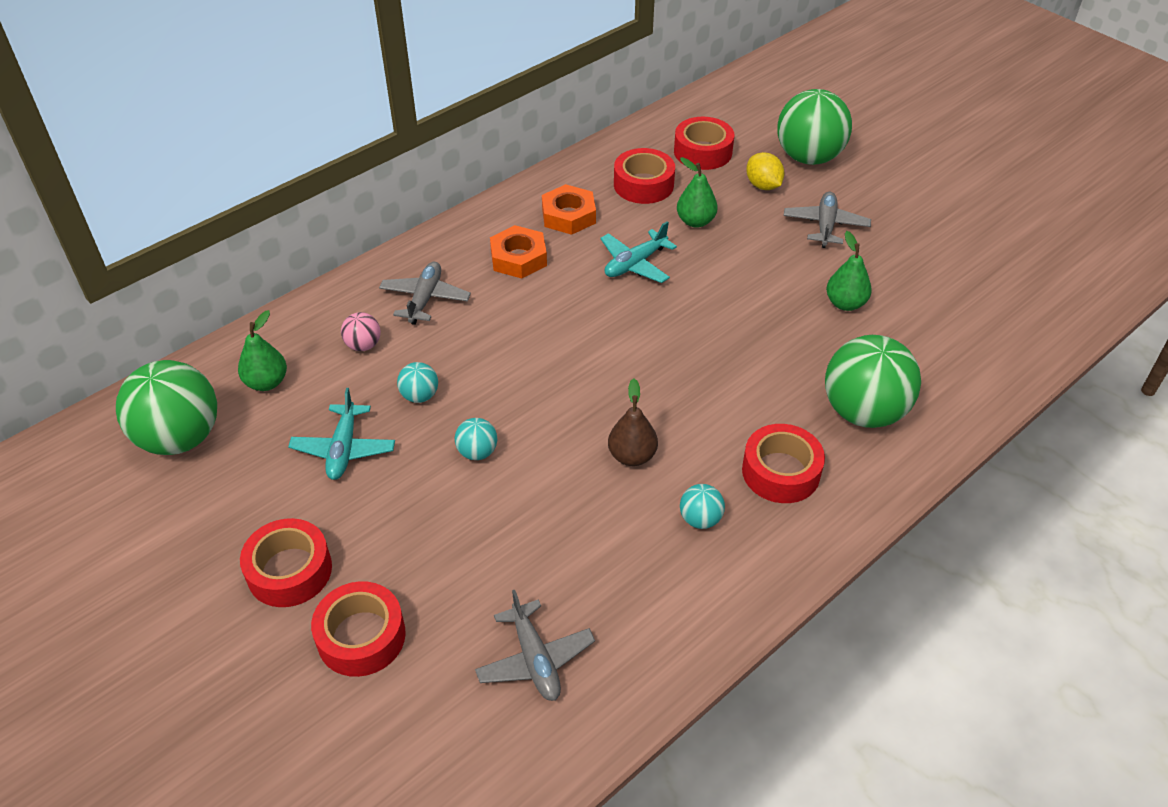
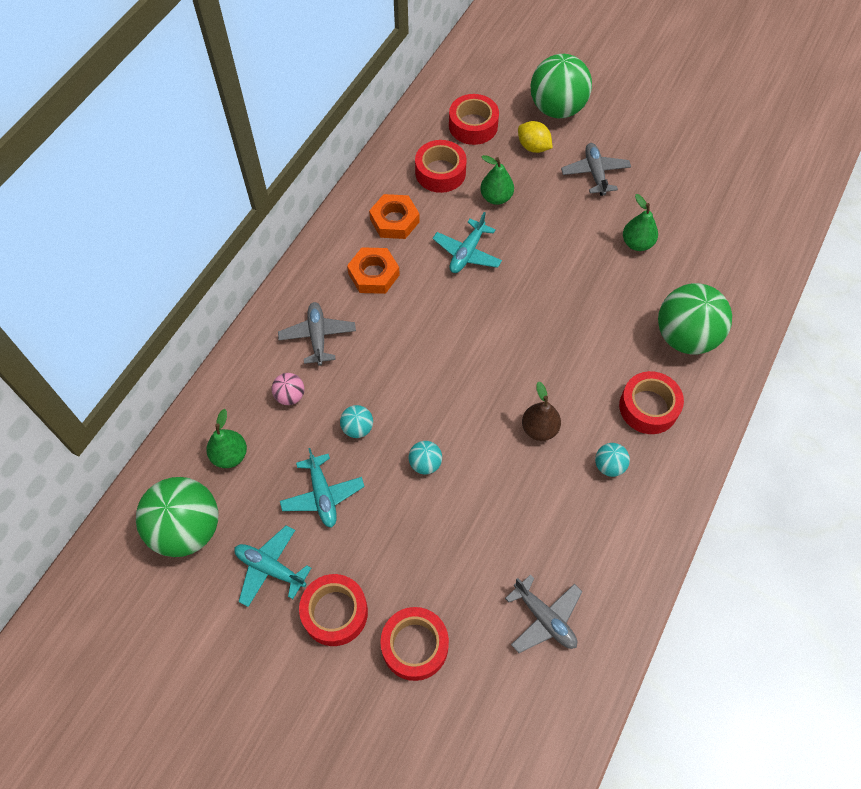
camera: 20 degrees left, 15 degrees up
(244, 503) = (270, 568): none -> turquoise plane

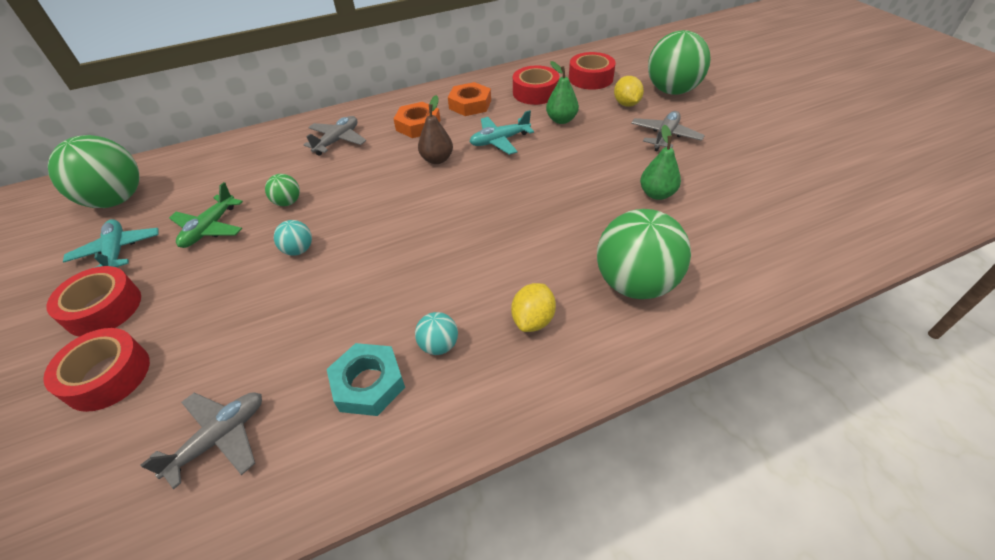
camera: 40 degrees right, 15 degrees down
(230, 455) = (197, 175): green pear -> none
(290, 396) = (276, 163): pink ball -> none
(322, 495) = (210, 228): turquoise plane -> green plane
(357, 428) = (288, 202): turquoise ball -> green ball
(539, 429) = (413, 278): brown pear -> brown pear (437, 159)
(544, 618) = (220, 438): grey plane -> grey plane turned 135 degrees counterclockwise
(594, 521) = (368, 384): none -> turquoise nut
(648, 407) = (533, 320): red tape -> yellow lemon

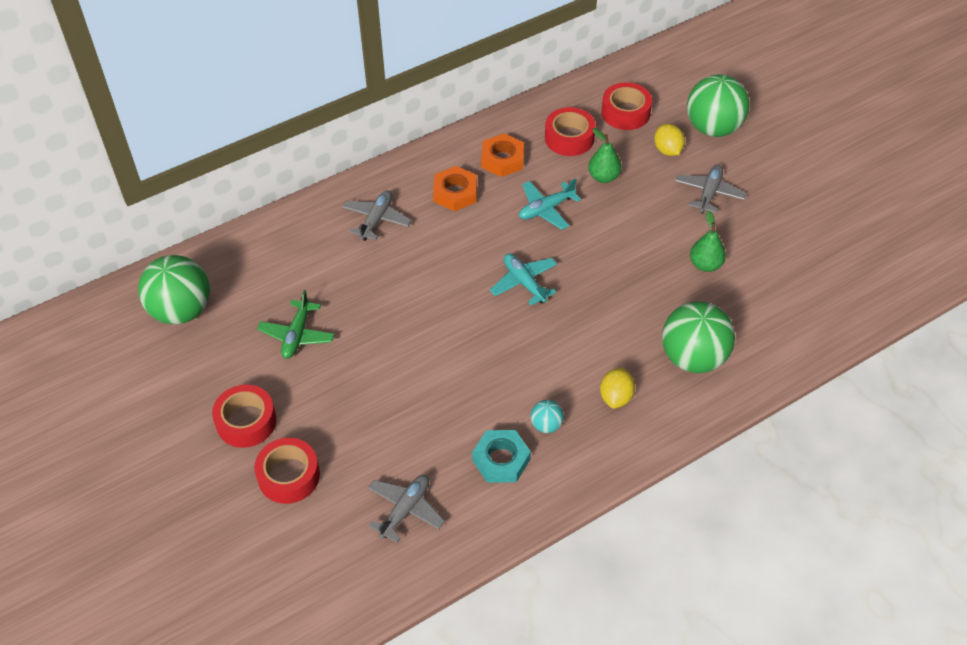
camera: 10 degrees left, 5 degrees up
(117, 252) = (221, 367): turquoise plane -> turquoise plane (524, 282)
(288, 202) = (359, 300): green ball -> none
(298, 250) = (393, 350): turquoise ball -> none
(437, 159) = (489, 237): brown pear -> none

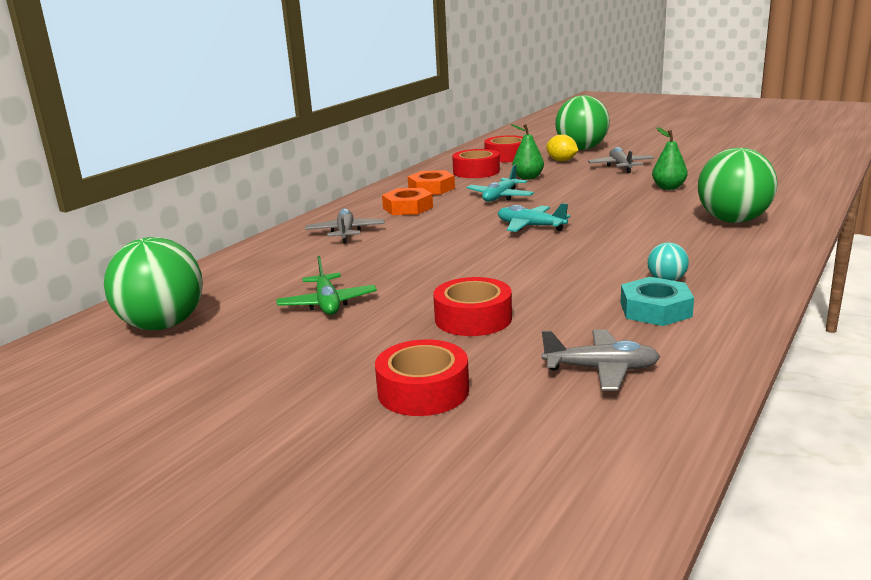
camera: 25 degrees left, 30 degrees down
(246, 421) = (321, 370): red tape -> red tape (473, 318)
(405, 510) = (601, 369): grey plane -> grey plane turned 90 degrees clockwise
(616, 397) = (704, 251): yellow lemon -> none

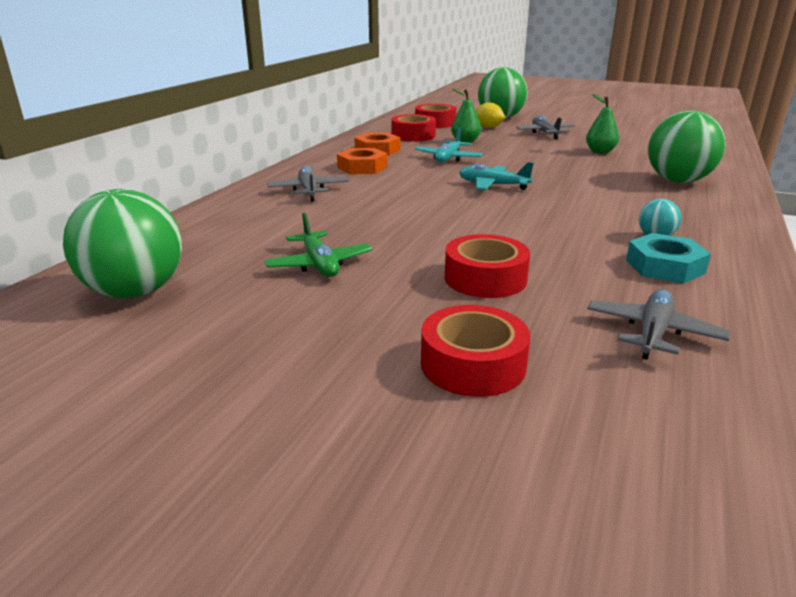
camera: 10 degrees left, 5 degrees up
(601, 369) = (652, 333): grey plane -> grey plane turned 60 degrees counterclockwise

